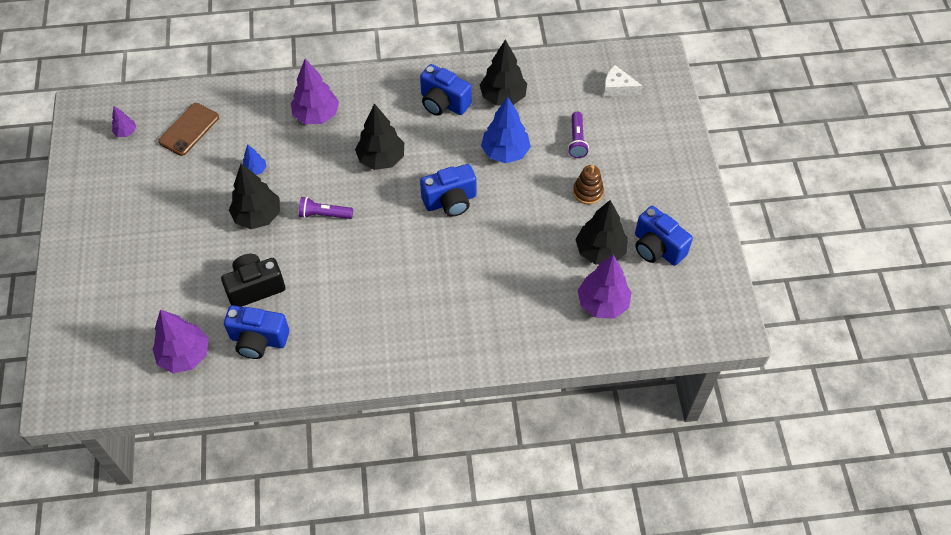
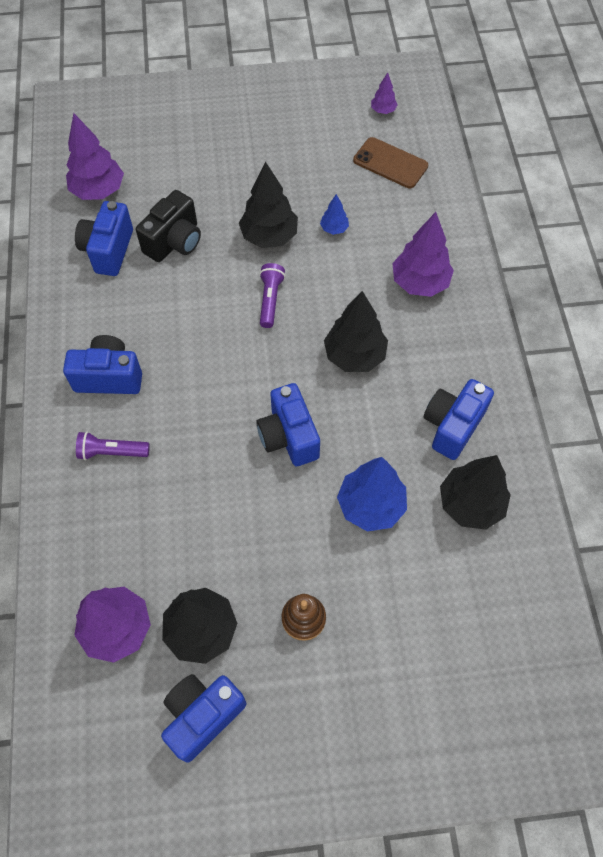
camera: 90 degrees right, 5 degrees up
(255, 287) = (174, 242): black camera -> black camera turned 60 degrees clockwise
(392, 327) = (109, 377): none -> blue camera
(577, 140) = (397, 607): purple flashlight -> purple flashlight (112, 452)
(617, 88) = (506, 677): white cheese -> none

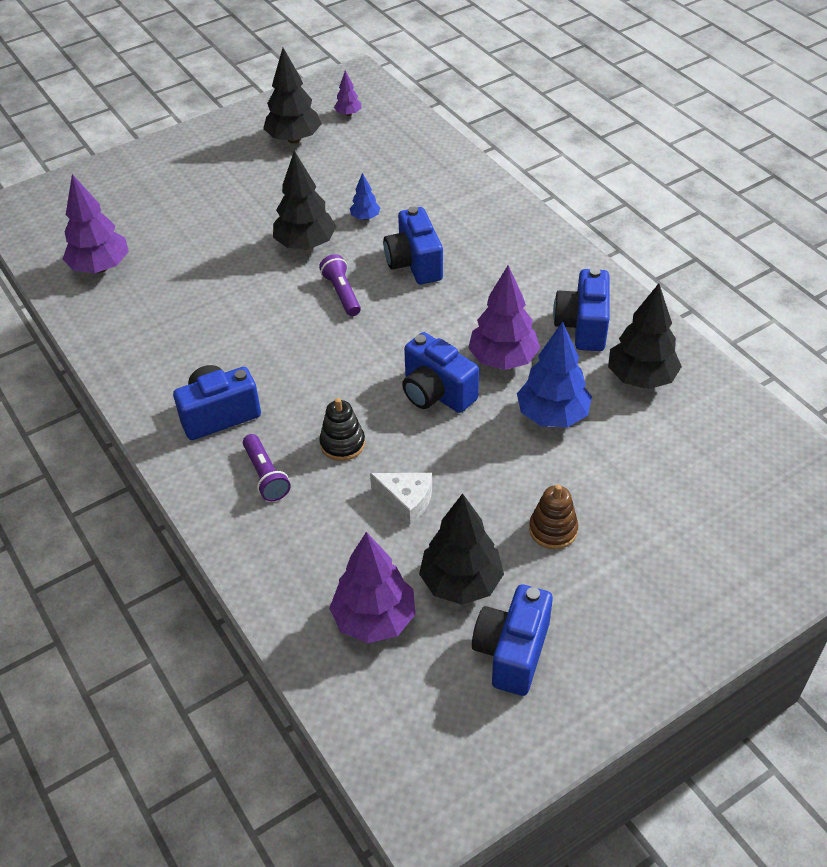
camera: 25 degrees left, 15 degrees down
(108, 250) = (145, 312): blue camera -> blue camera (414, 264)
(112, 452) = (266, 475): purple flashlight -> purple flashlight turned 90 degrees counterclockwise
(174, 242) = (211, 281): black camera -> none
(186, 450) = (342, 444): none -> black stacking toy
(204, 530) = (406, 500): none -> white cheese
(354, 355) = (454, 307): black tree -> black tree (294, 139)
(390, 163) = (383, 151): brown phone -> none
(420, 283) = (475, 230): purple tree -> purple tree (503, 359)

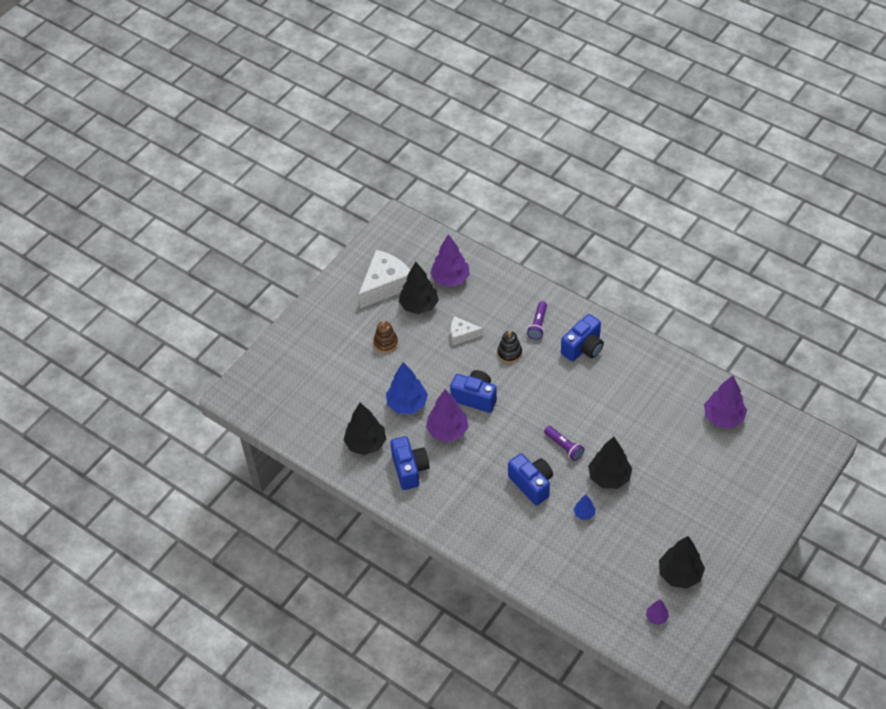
camera: 160 degrees right, 5 degrees up
(266, 475) = (538, 325): purple flashlight -> purple flashlight turned 120 degrees counterclockwise
(512, 652) = (385, 285): blue camera -> white cheese

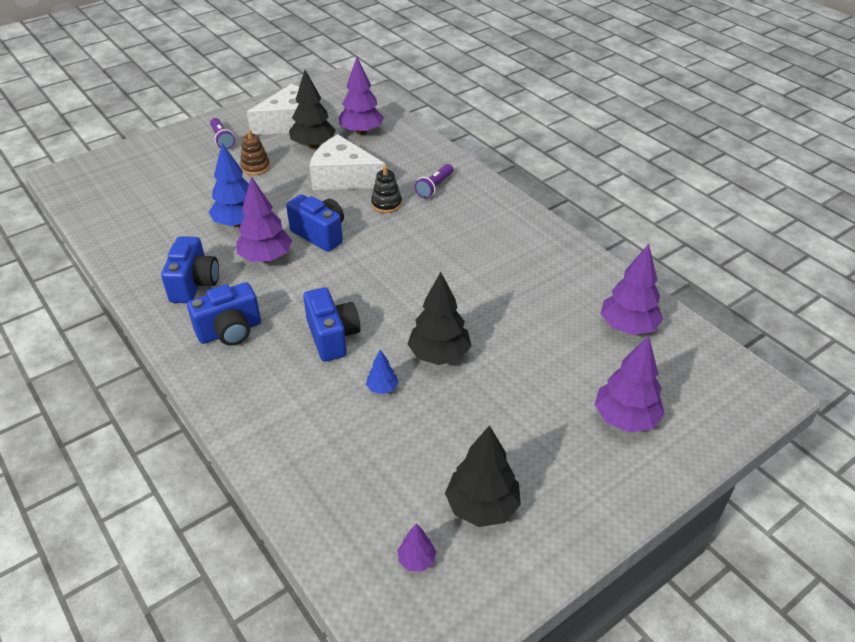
camera: 15 degrees right, 10 degrees down
(366, 444) = (164, 248): black tree -> none
(462, 334) = (343, 177): white cheese -> white cheese, size x1.87
(564, 446) = (398, 307): purple flashlight -> purple flashlight (222, 139)
(583, 348) = (476, 218): blue camera -> blue camera (230, 331)
(743, 490) = (625, 419): none -> purple tree

